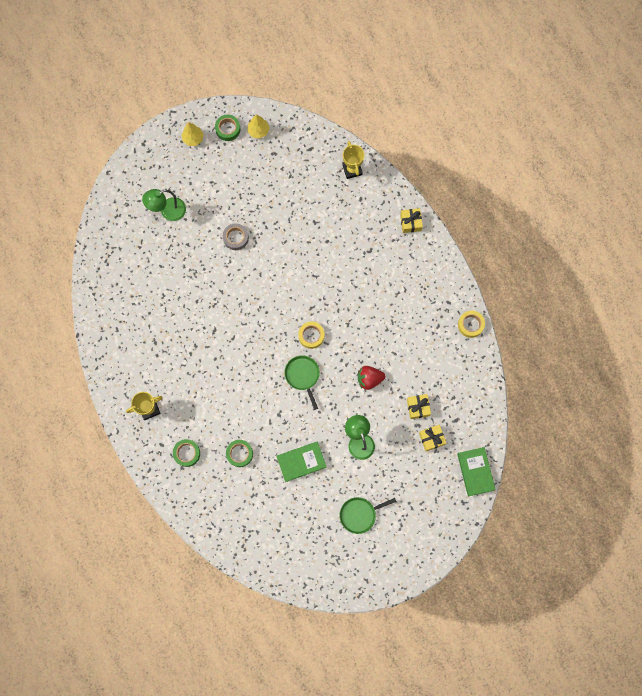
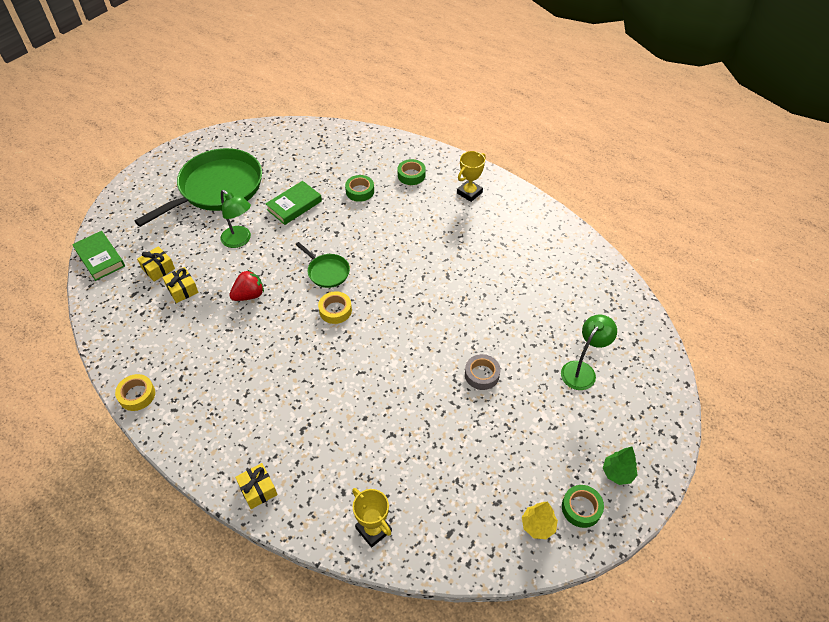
camera: 155 degrees right, 25 degrees down
(193, 138) = (617, 473): yellow tree -> green tree
(359, 514) = (217, 188): green pan -> green pan, size x2.19

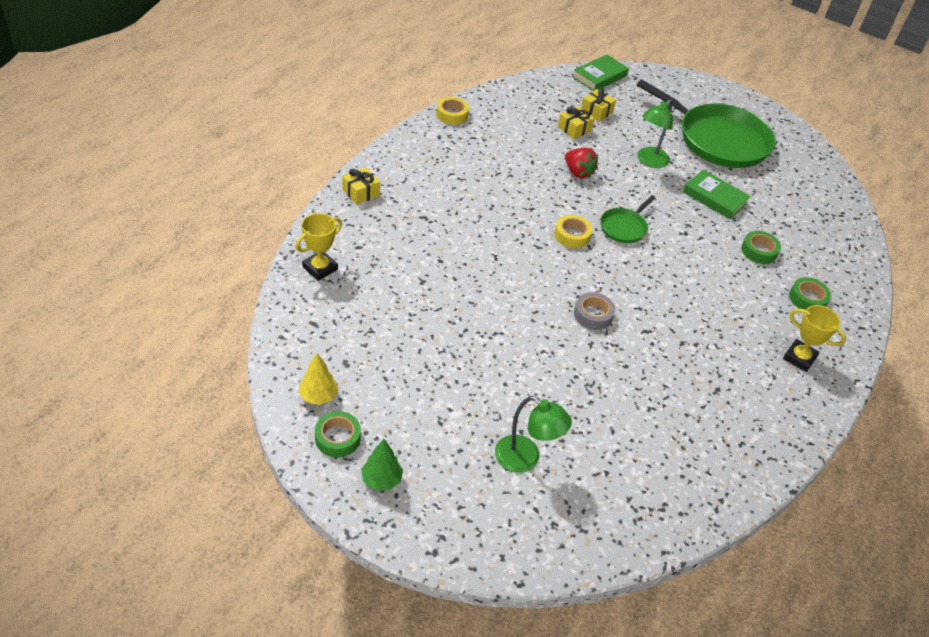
camera: 80 degrees right, 5 degrees down
(482, 375) = (505, 357): grey tape -> grey tape (593, 315)

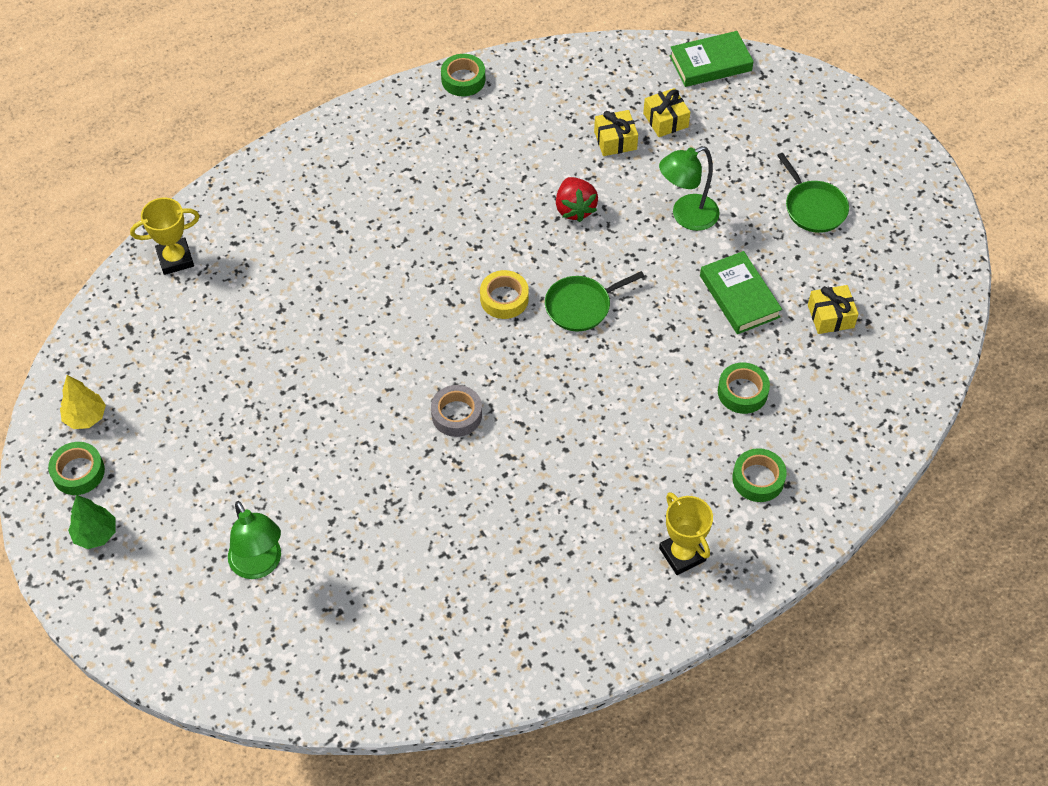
camera: 30 degrees right, 10 degrees up
(361, 192) = (280, 168): yellow gift -> yellow gift (830, 316)
(452, 114) = (463, 79): yellow tape -> green tape
(718, 140) = (813, 208): green pan -> green pan, size x0.46

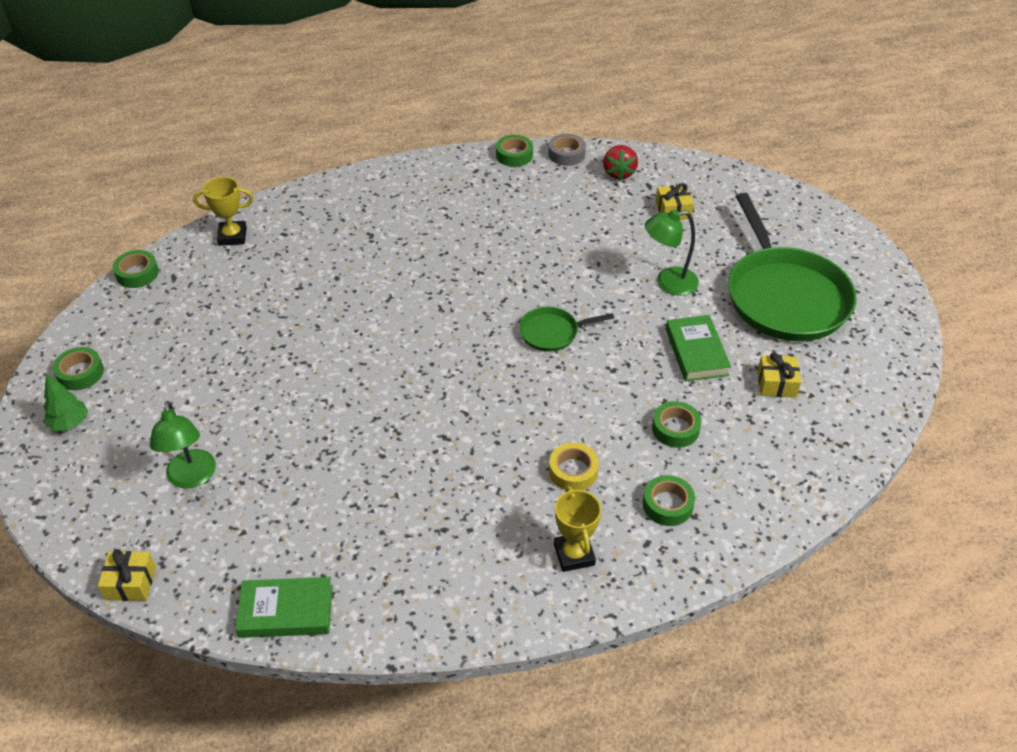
camera: 15 degrees right, 10 degrees down
(85, 332) = (137, 273): none -> green tape
(86, 417) = (107, 334): yellow tree -> none
(456, 415) = (412, 394): grey tape -> grey tape (566, 154)
(504, 299) = (487, 314): yellow tape -> yellow tape (573, 471)
(574, 209) = (572, 260): red strawberry -> red strawberry (618, 173)
(615, 140) = (625, 217): yellow gift -> yellow gift (130, 583)
(710, 63) = (724, 177): green book -> green book (286, 611)
(813, 208) = (785, 297): green pan -> green pan, size x2.19

